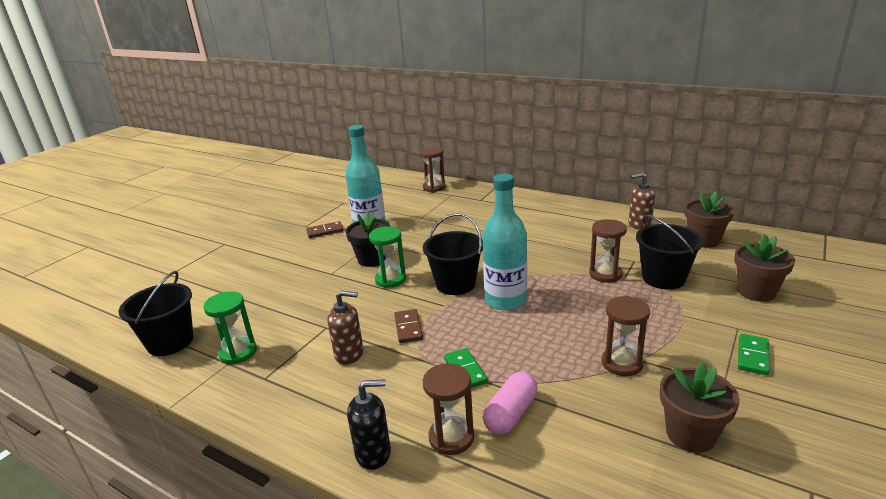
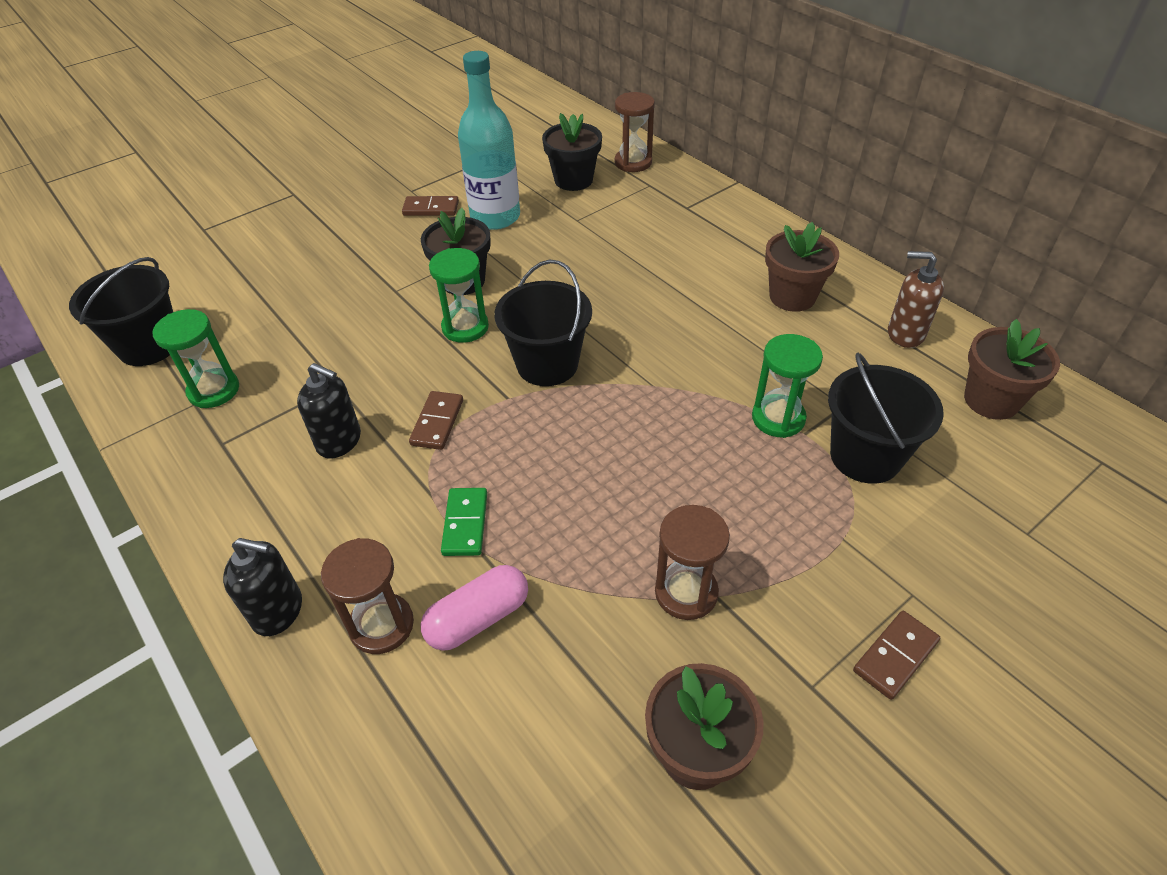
camera: 20 degrees right, 20 degrees up
(349, 354) = (339, 441): brown soap dispenser -> black soap dispenser
(405, 201) = (573, 180): none -> black flower pot
(505, 300) = (597, 418): turquoise bottle -> none
(605, 274) = (778, 418): brown hourglass -> green hourglass
(753, 356) = (895, 656): green domino -> brown domino
(756, 292) = (1000, 535): brown flower pot -> brown flower pot (792, 296)

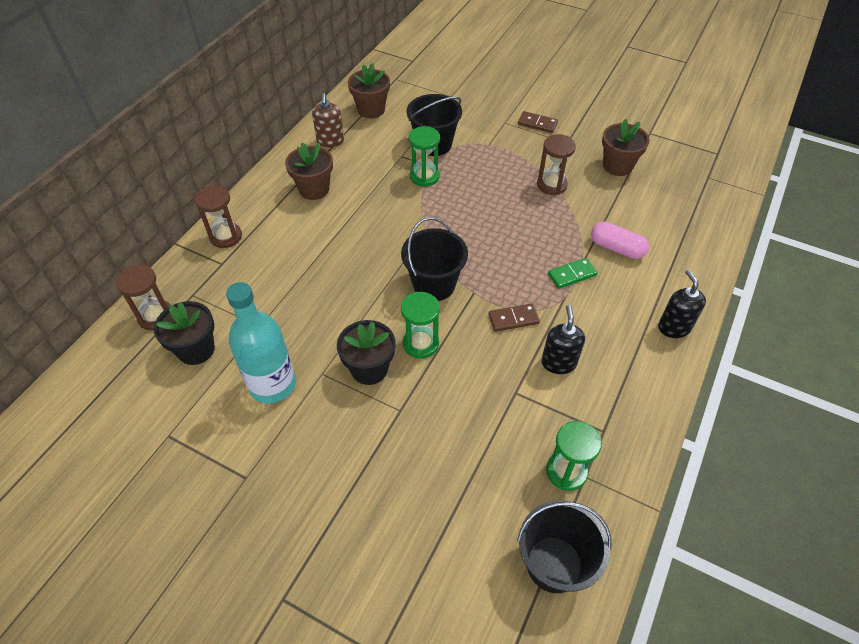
camera: 115 degrees left, 5 degrees up
(381, 625) = (647, 282): brown hourglass -> brown hourglass (226, 236)
(431, 208) = (273, 443): brown domino -> none

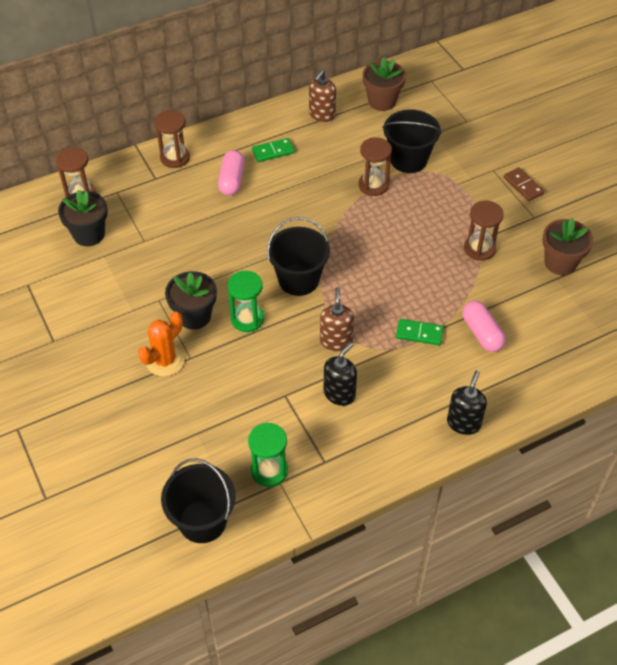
camera: 35 degrees right, 0 degrees up
(272, 385) = (119, 288): turquoise bottle -> none
(298, 230) = (232, 180): none -> pink capsule
(314, 189) = (273, 151): brown flower pot -> green domino
(378, 428) = (165, 360): none -> orange cactus
(424, 176) = (373, 185): green hourglass -> brown hourglass
(513, 319) = (336, 341): brown domino -> brown soap dispenser

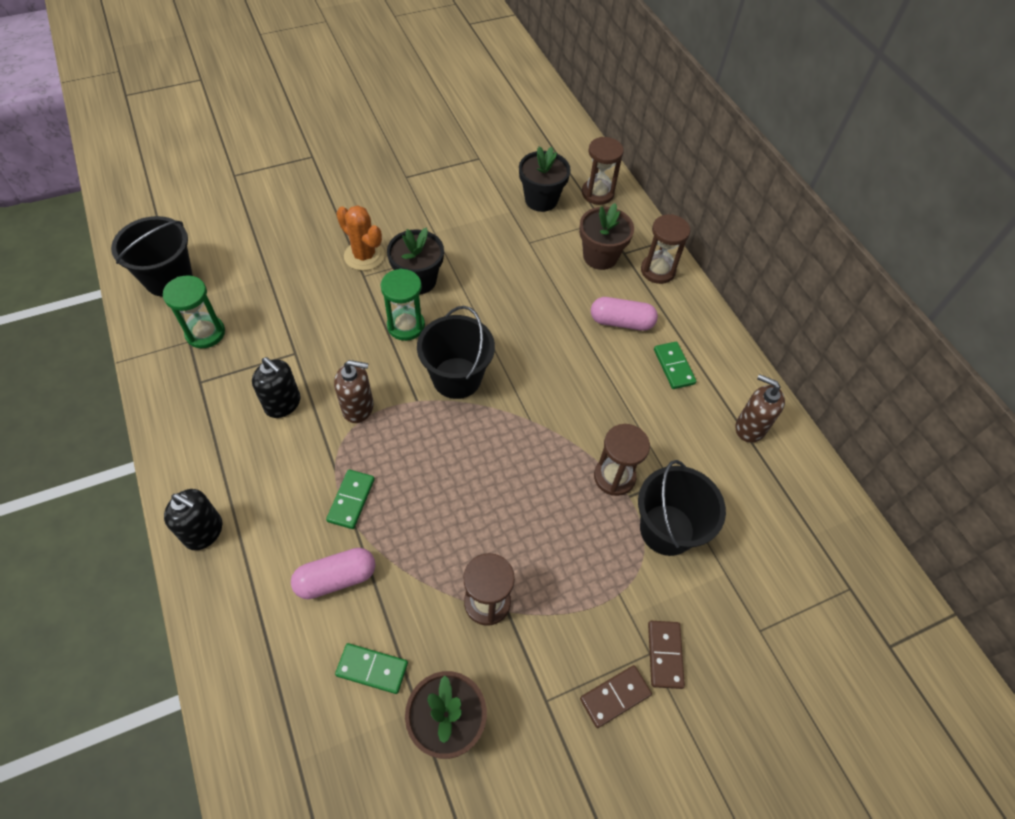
camera: 90 degrees right, 5 degrees up
(382, 101) = (789, 509): brown flower pot -> brown flower pot (600, 256)
(492, 163) = (665, 655): none -> brown domino
(538, 304) = (372, 669): none -> green domino

